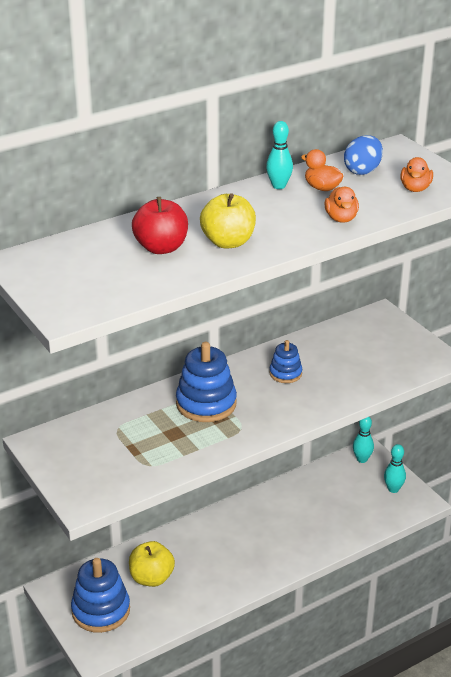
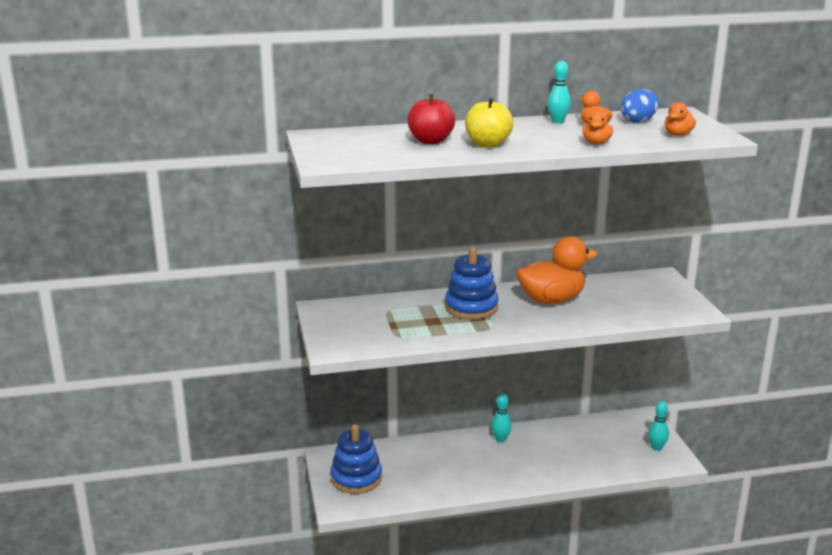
camera: 20 degrees right, 10 degrees down
(151, 578) = (409, 465): yellow apple -> none
(285, 373) = (551, 300): blue stacking toy -> orange duck
(362, 459) = (637, 420): turquoise bowling pin -> turquoise bowling pin (500, 439)

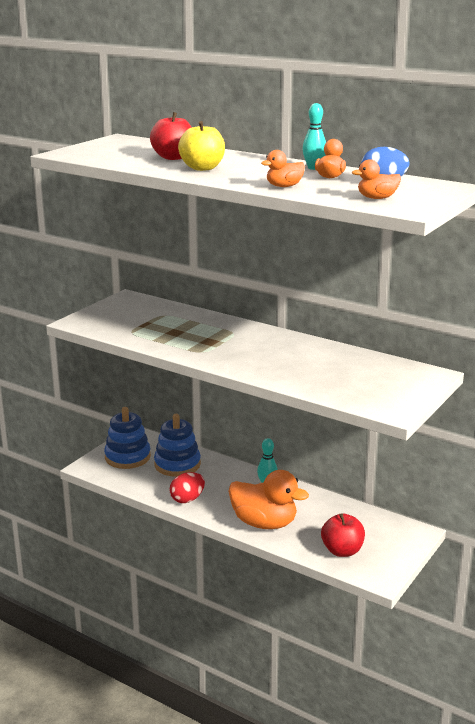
camera: 45 degrees right, 0 degrees up
(467, 484) = (187, 499): none -> red egg
(471, 307) = (221, 334): blue stacking toy -> blue stacking toy (177, 464)
(551, 300) = (292, 353): orange duck -> orange duck (264, 523)
(629, 457) = (342, 551): none -> red apple
(656, 447) = (381, 557): turquoise bowling pin -> none

